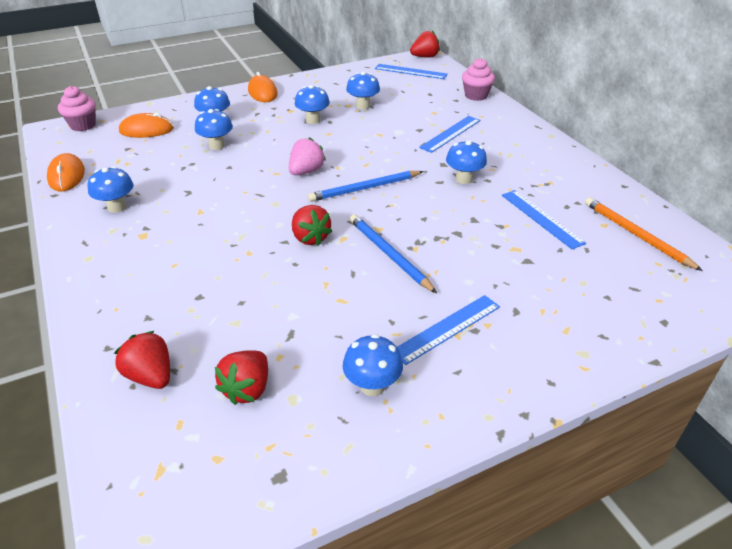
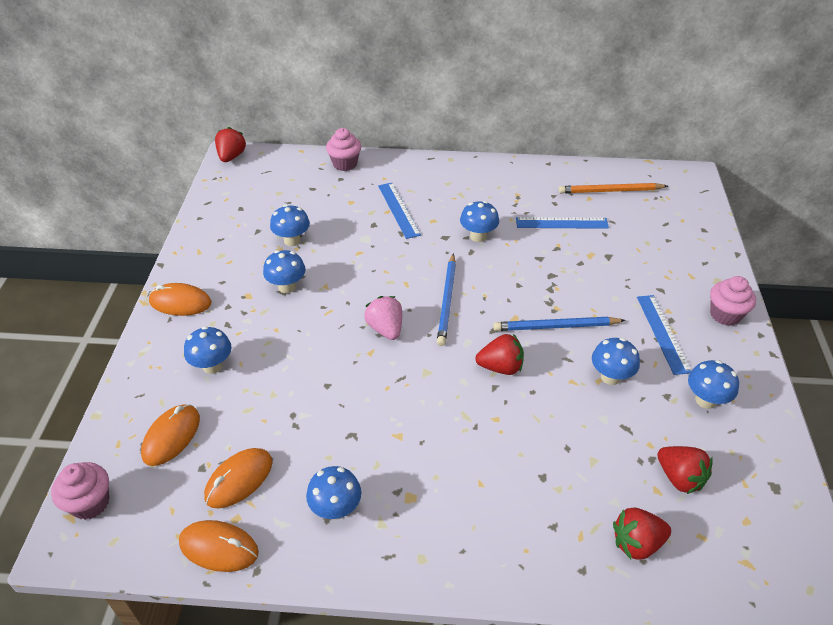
camera: 60 degrees left, 5 degrees up
(124, 164) = (239, 479): none -> orange mouse
(217, 146) = (272, 381): blue mushroom -> blue mushroom (610, 377)
(410, 71) = (253, 179): blue ruler -> none
(528, 373) = (725, 315): none -> pink cupcake

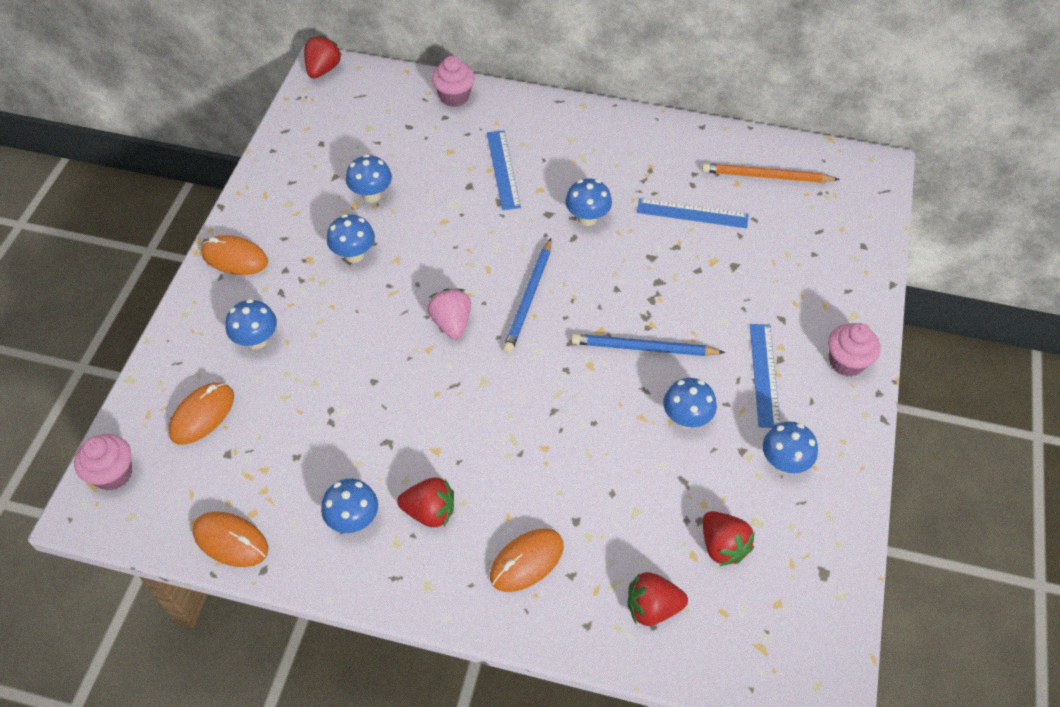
camera: 10 degrees right, 10 degrees up
(239, 479) = (262, 473): orange mouse -> orange mouse (527, 561)
(500, 367) = (567, 388): red strawberry -> red strawberry (430, 512)

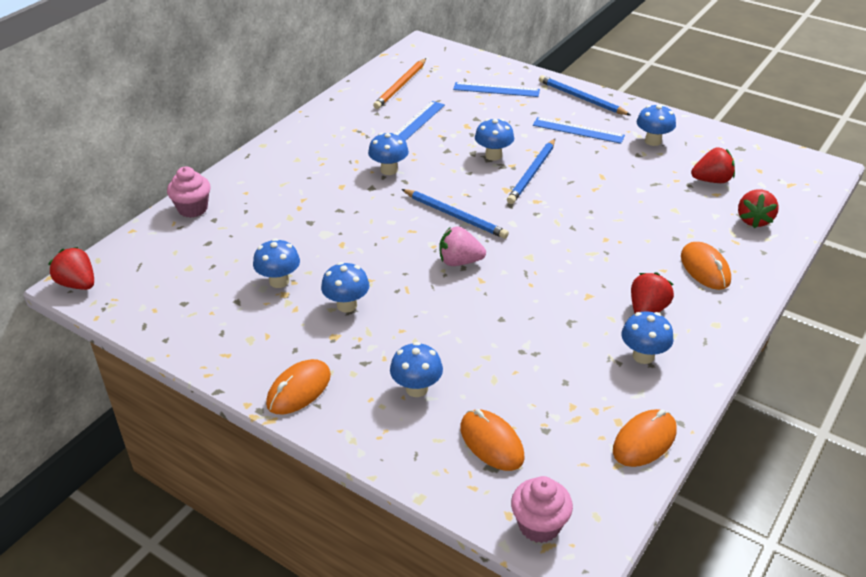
camera: 70 degrees left, 15 degrees down
(503, 169) = (304, 200): blue ruler -> blue ruler (496, 89)
(686, 418) = (603, 170): blue mushroom -> blue mushroom (493, 155)
(846, 362) = (581, 98): pink cupcake -> blue pencil

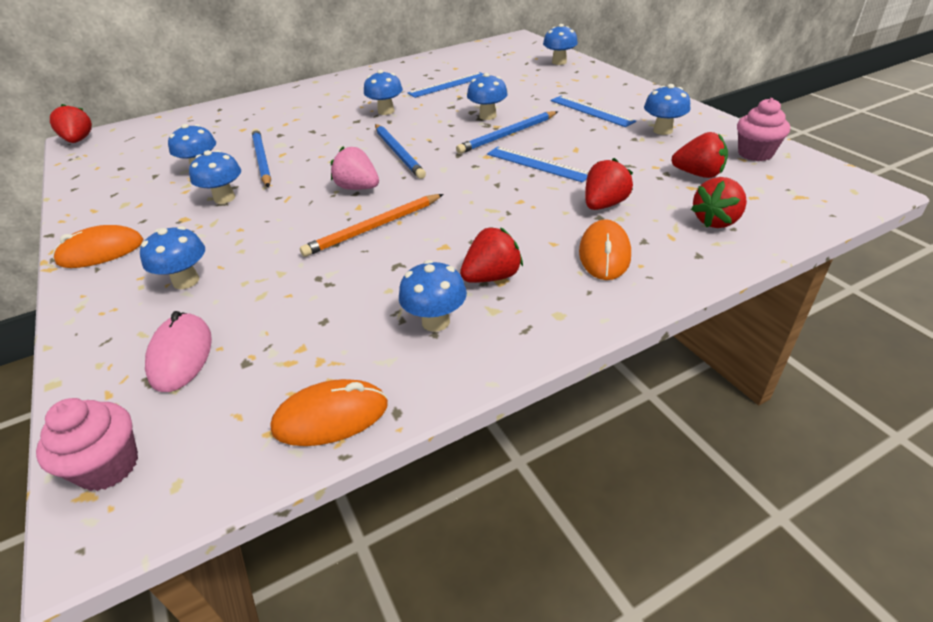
camera: 30 degrees right, 0 degrees up
(193, 209) = (213, 111): pink cupcake -> pink cupcake (755, 153)
(401, 86) = (467, 60): orange pencil -> orange pencil (374, 227)
(491, 442) = (181, 355): orange mouse -> pink mouse
(496, 73) = (559, 62): none -> blue mushroom
(496, 89) = (546, 72): blue ruler -> blue ruler (537, 164)
(581, 98) = (621, 88): blue pencil -> blue pencil (262, 160)
(669, 226) = (604, 205): none -> red strawberry

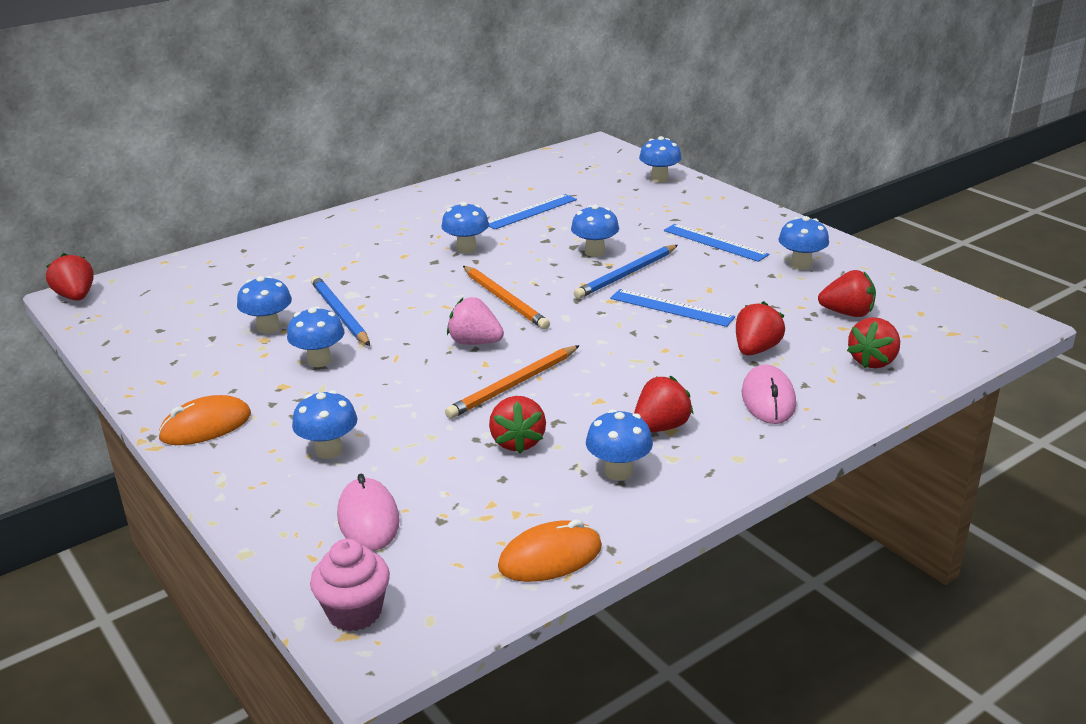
camera: 10 degrees left, 10 degrees down
(353, 283) = (517, 442): none -> red strawberry
(398, 153) = (505, 300): blue pencil -> orange pencil
(604, 254) = (768, 399): orange mouse -> pink mouse
(755, 153) = (903, 288): pink cupcake -> none

